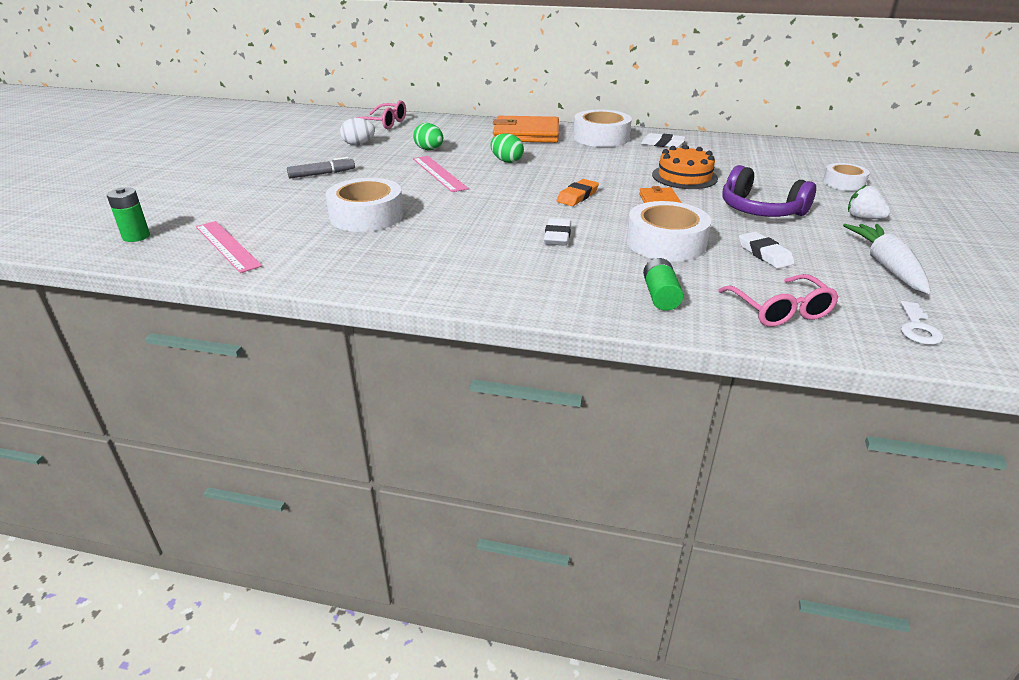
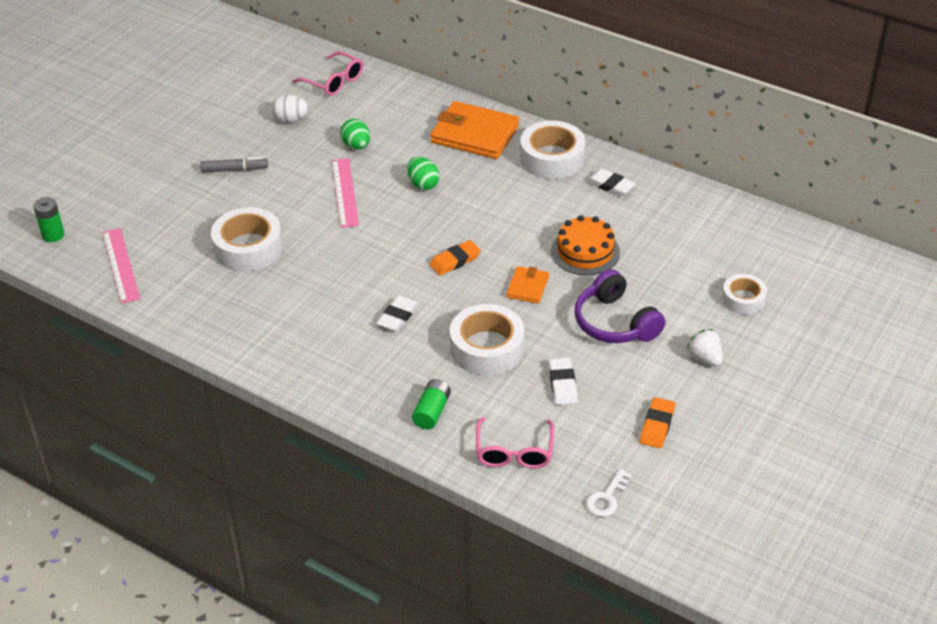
camera: 20 degrees right, 10 degrees up
(886, 266) = (657, 425): white carrot -> orange eraser

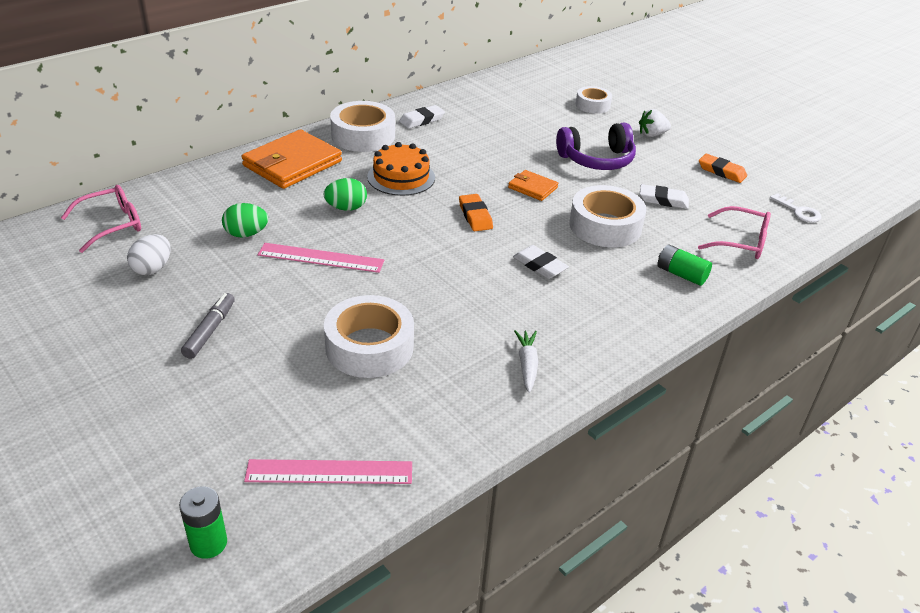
camera: 75 degrees left, 5 degrees down
(261, 334) = (527, 365): none -> white carrot
(585, 251) = (501, 151): orange cake -> orange cake (401, 177)

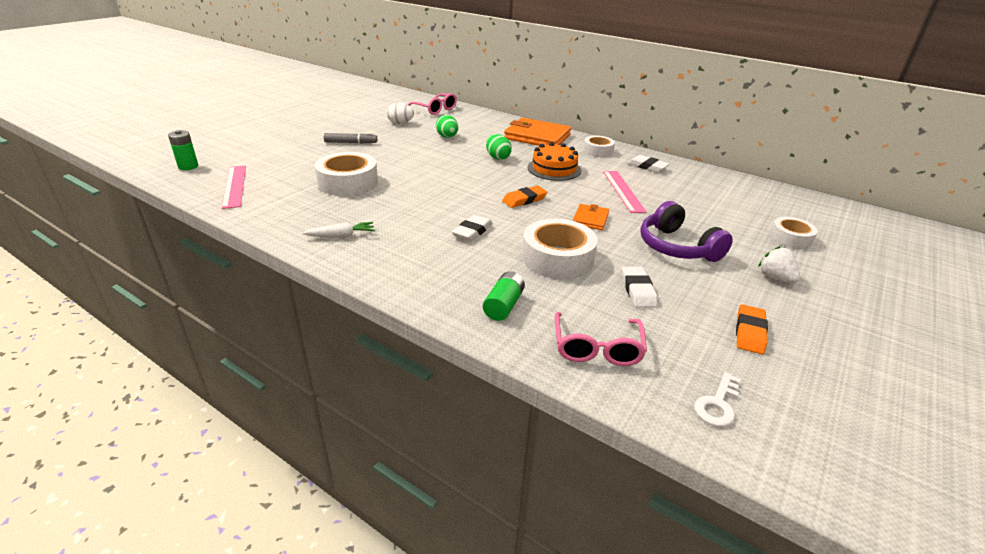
camera: 75 degrees right, 5 degrees down
(321, 258) = (435, 158): pink ruler -> pink ruler (623, 191)
(363, 136) = (598, 151): white tape -> white tape, size x0.60

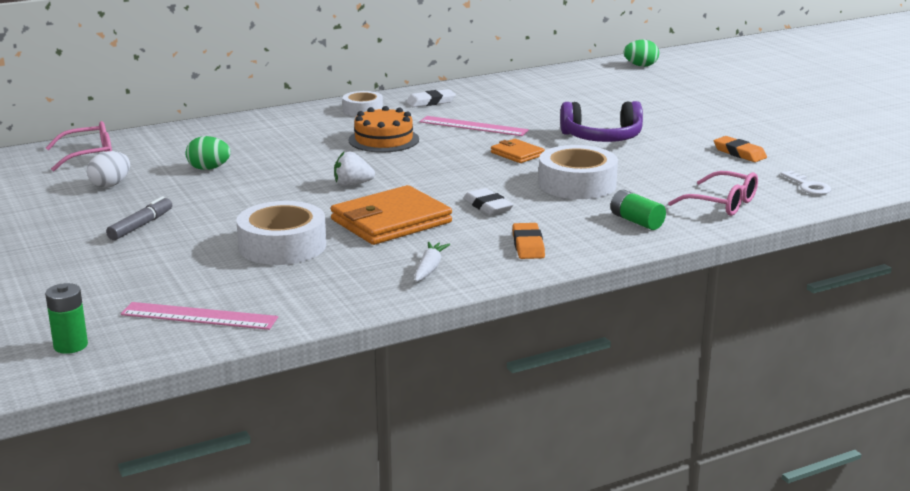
camera: 60 degrees left, 10 degrees down
(497, 158) = (315, 157): green egg -> green egg (640, 66)
(524, 200) = (443, 169): orange eraser -> orange eraser (528, 245)
(537, 137) = (280, 125): orange wallet -> orange wallet (391, 221)
(638, 290) = (655, 170): white eraser -> none
(775, 278) = (678, 123): white strawberry -> white strawberry (352, 184)
(790, 238) = (626, 99): white tape -> none

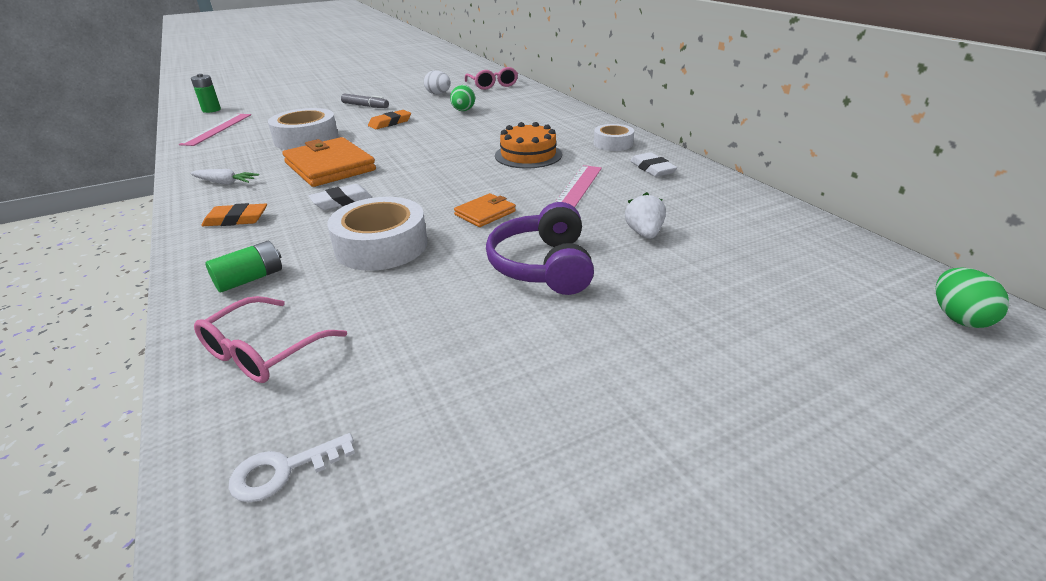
camera: 90 degrees right, 10 degrees up
(352, 184) = (417, 150): white strawberry -> white strawberry (644, 233)
(739, 153) = (472, 396): orange eraser -> orange eraser (390, 123)

